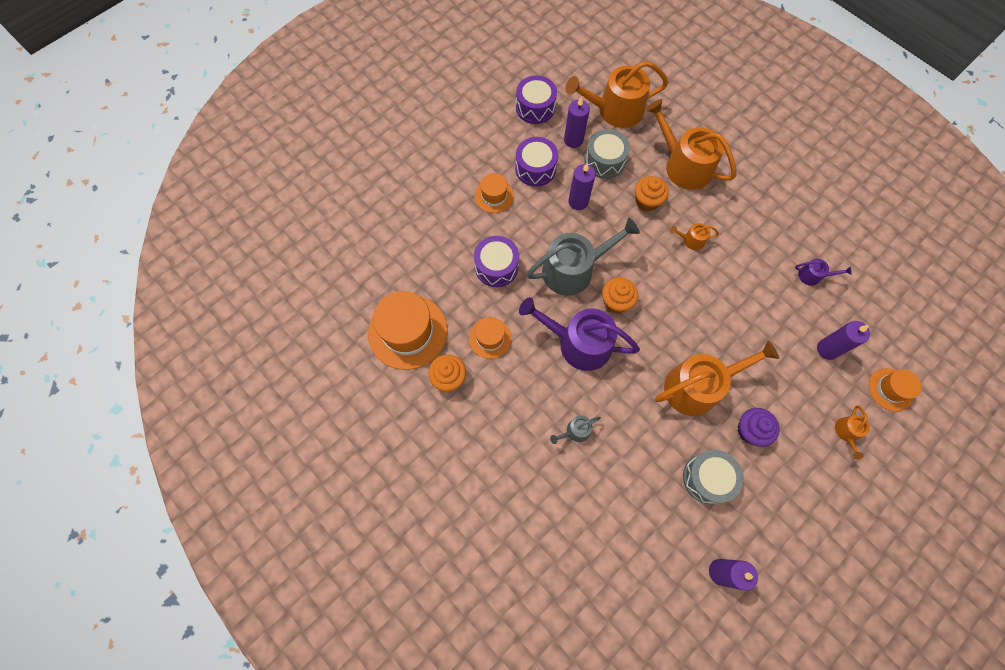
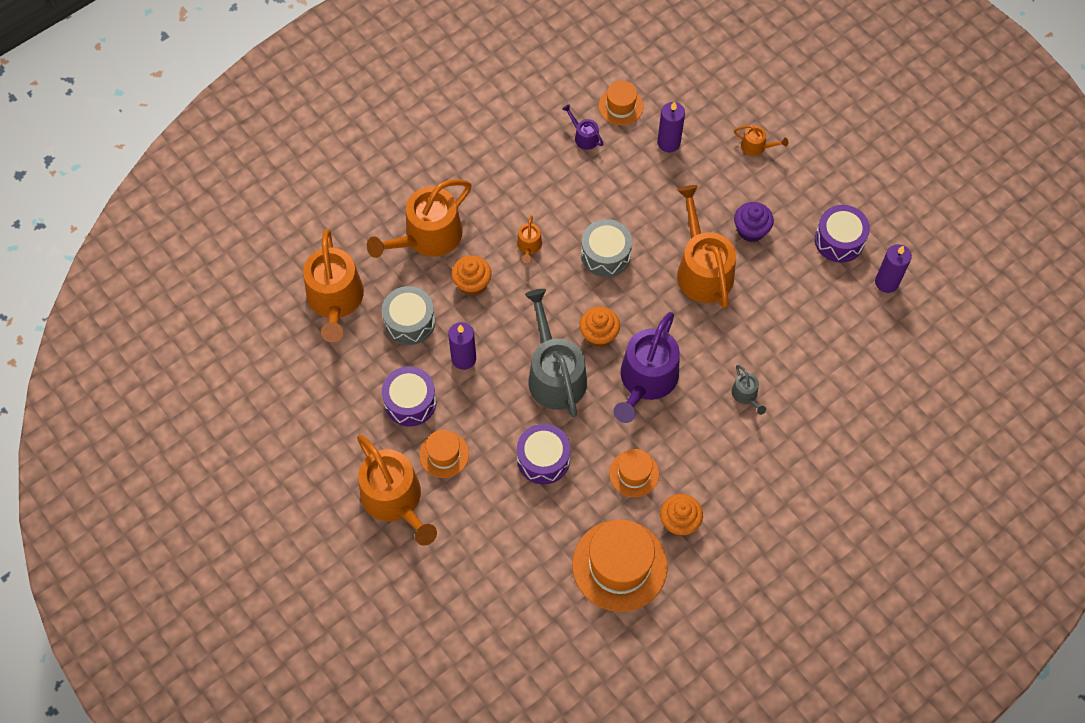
camera: 85 degrees left, 5 degrees down
(454, 167) = (395, 499): none -> orange watering can
(535, 107) = (316, 393): purple drum -> purple drum (839, 240)
(573, 140) = (373, 353): purple candle -> none
(707, 478) = (798, 278): grey drum -> grey drum (605, 254)
(812, 276) = (584, 137): purple watering can -> purple watering can turned 60 degrees counterclockwise
(890, 389) = (714, 98): orange hat -> orange hat (620, 106)

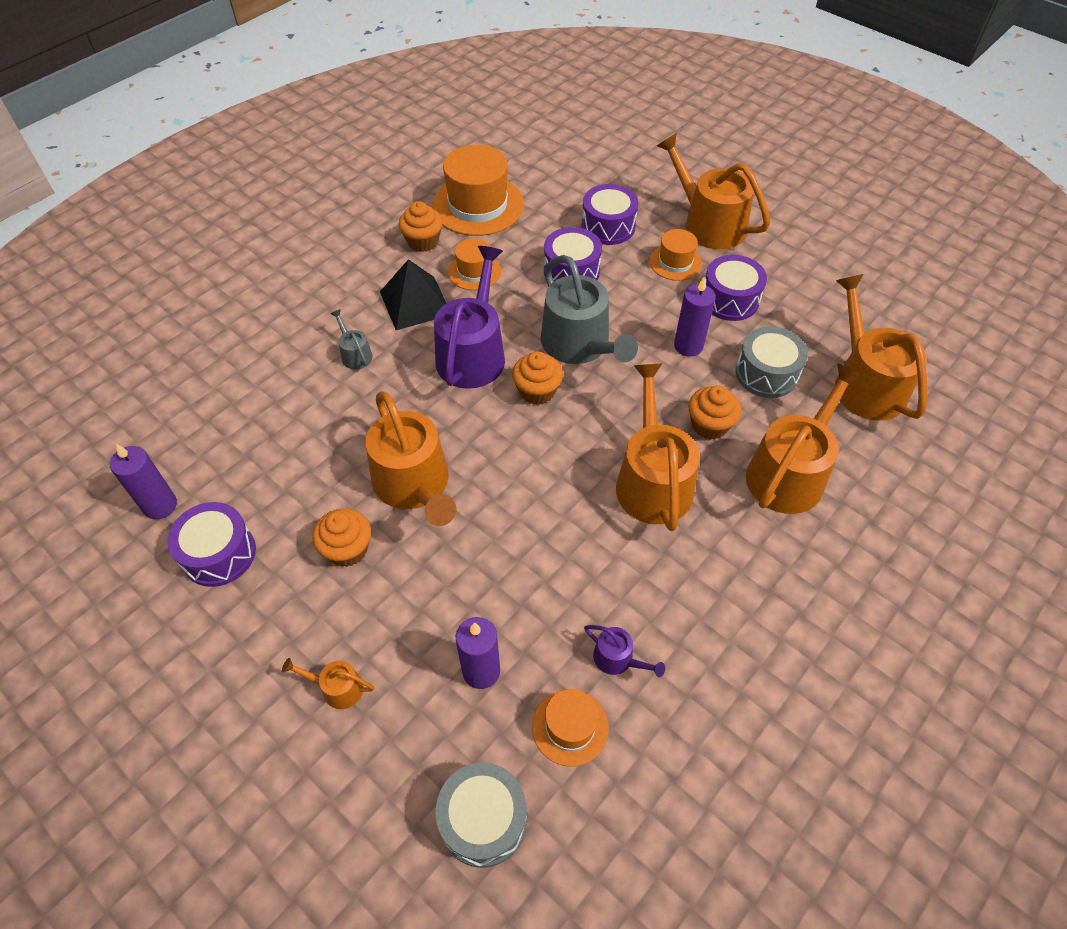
camera: 170 degrees right, 10 degrees down
(494, 512) = (608, 226): none -> purple drum
(529, 246) = (652, 481): orange watering can -> orange watering can, size x2.26
(605, 254) = (547, 485): grey drum -> grey drum (483, 820)
(691, 444) = (415, 303): none -> black pyramid
(751, 230) = (347, 549): purple cupcake -> orange cupcake

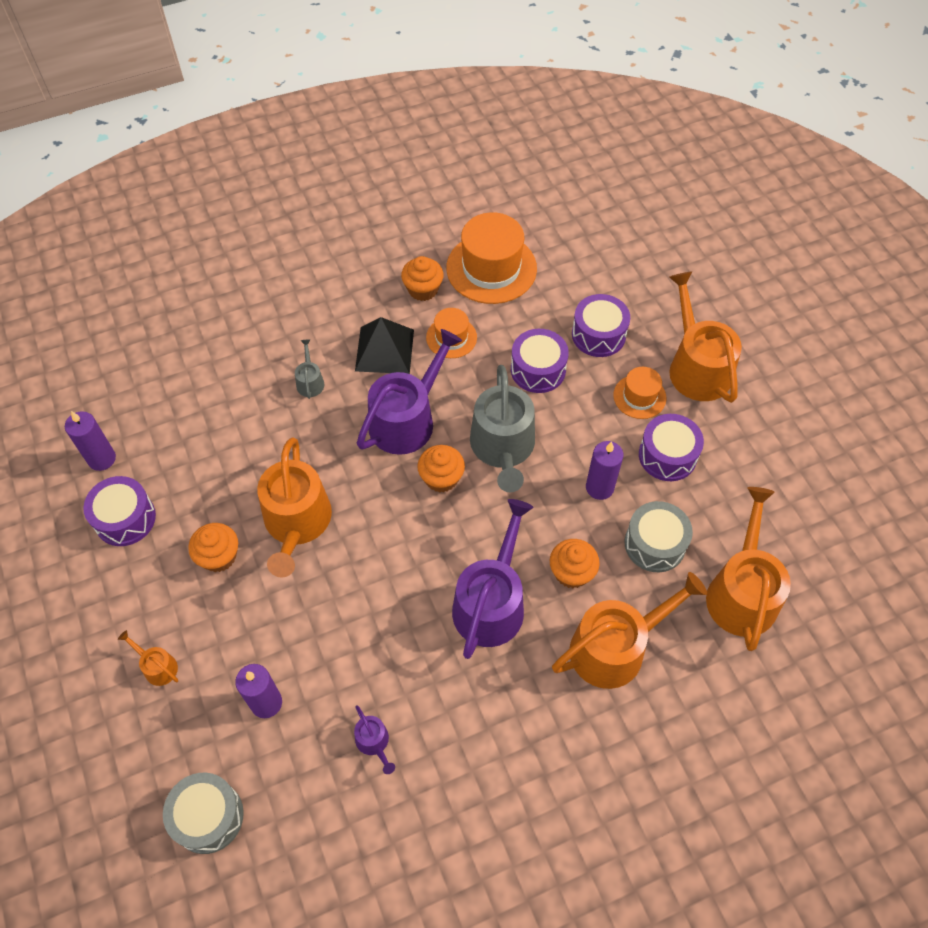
camera: 25 degrees right, 5 degrees up
(570, 727) = (307, 778): orange hat -> none
(652, 481) = (491, 603): orange watering can -> purple watering can

